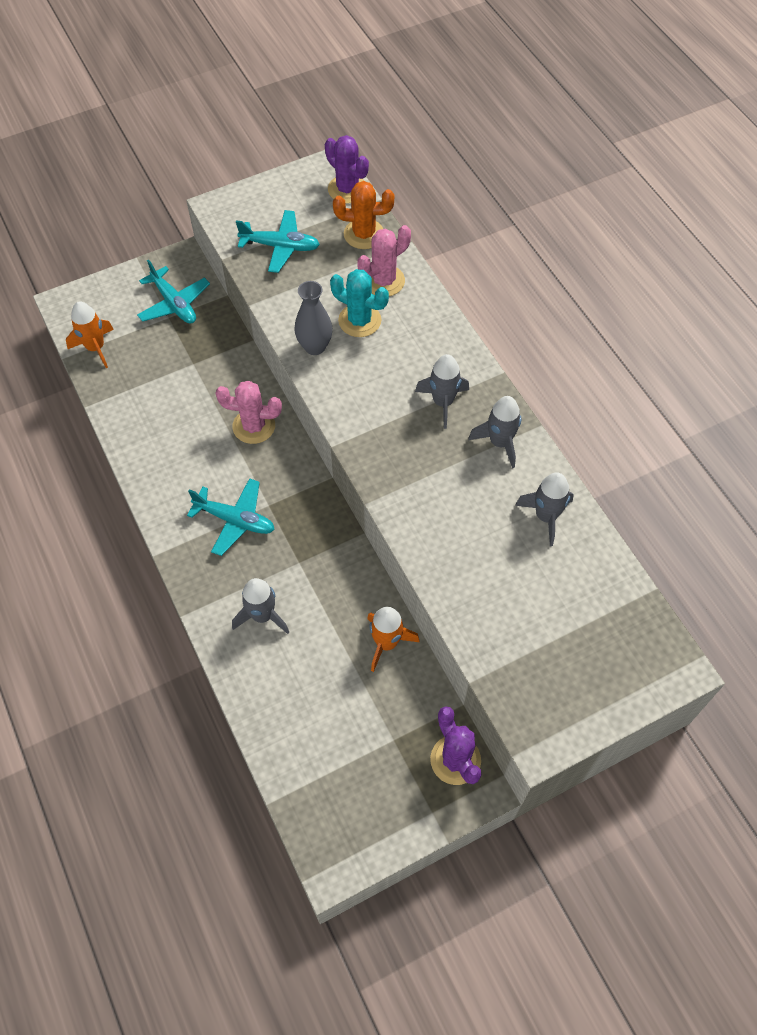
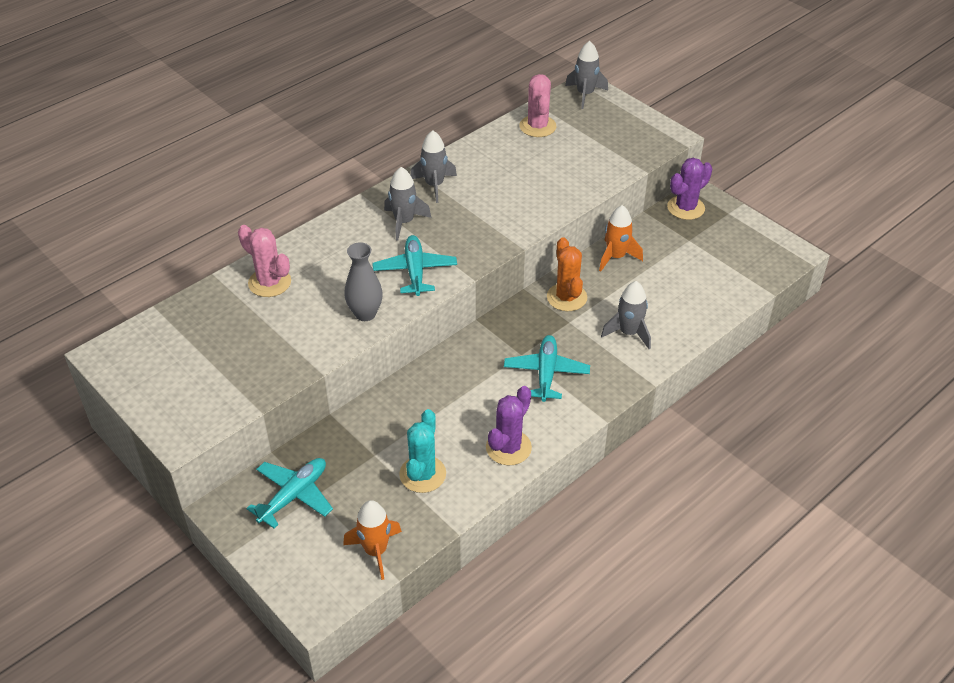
camera: 105 degrees left, 15 degrees down
(254, 426) = (438, 386): pink cactus -> pink cactus (537, 126)
(280, 246) = (235, 368): turquoise plane -> turquoise plane (415, 271)
(347, 189) = (141, 334): purple cactus -> purple cactus (508, 447)
(359, 320) = (324, 289): turquoise cactus -> turquoise cactus (422, 474)
(364, 234) = (207, 308): orange cactus -> orange cactus (566, 297)
(546, 517) = (494, 154): grey rocket -> grey rocket (585, 94)

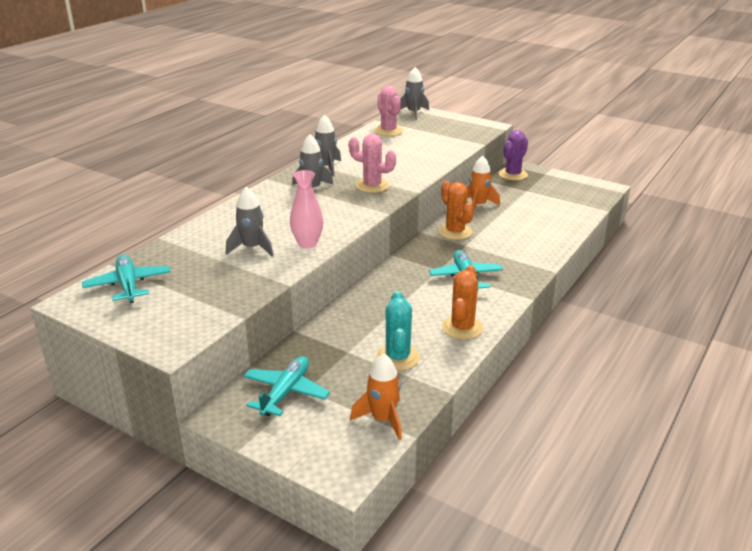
camera: 15 degrees left, 15 degrees down
(269, 282) = (213, 236): pink cactus -> pink cactus (372, 186)
(365, 314) = (307, 244): grey vase -> pink vase
(415, 271) = (337, 214): turquoise plane -> turquoise plane (128, 285)
(508, 447) = (462, 328): purple cactus -> orange cactus
(629, 333) = (515, 245): grey rocket -> grey rocket (252, 248)

